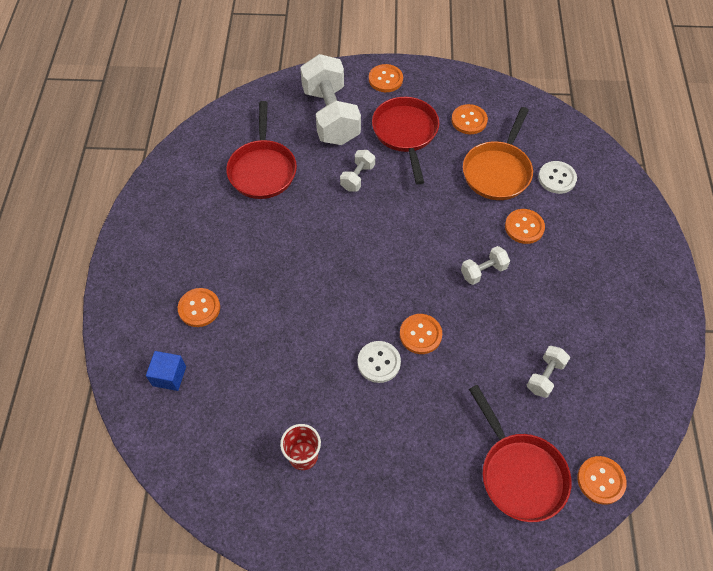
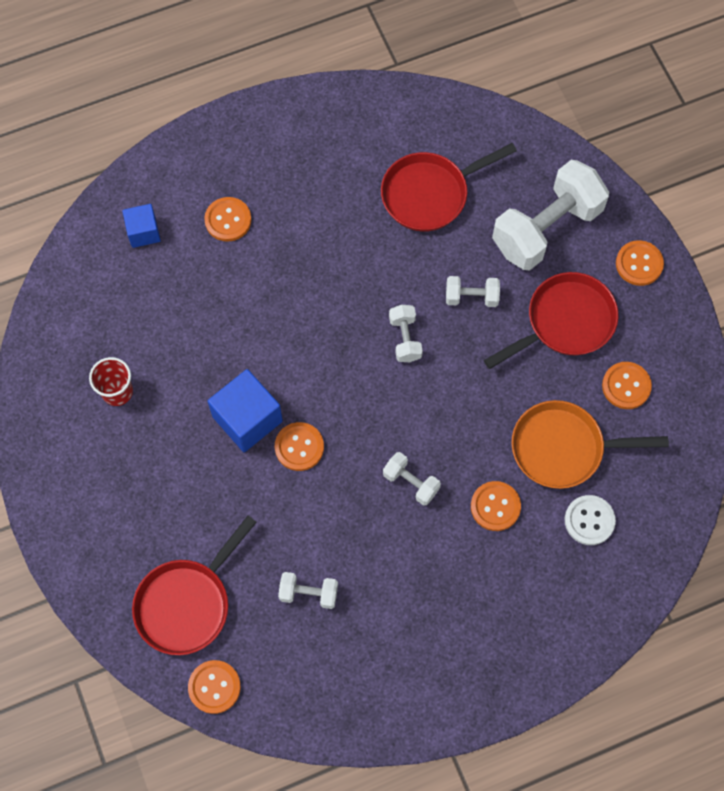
camera: 65 degrees right, 10 degrees up
(367, 230) = (405, 339): none -> white dumbbell
(379, 362) = (247, 419): white button -> blue cube

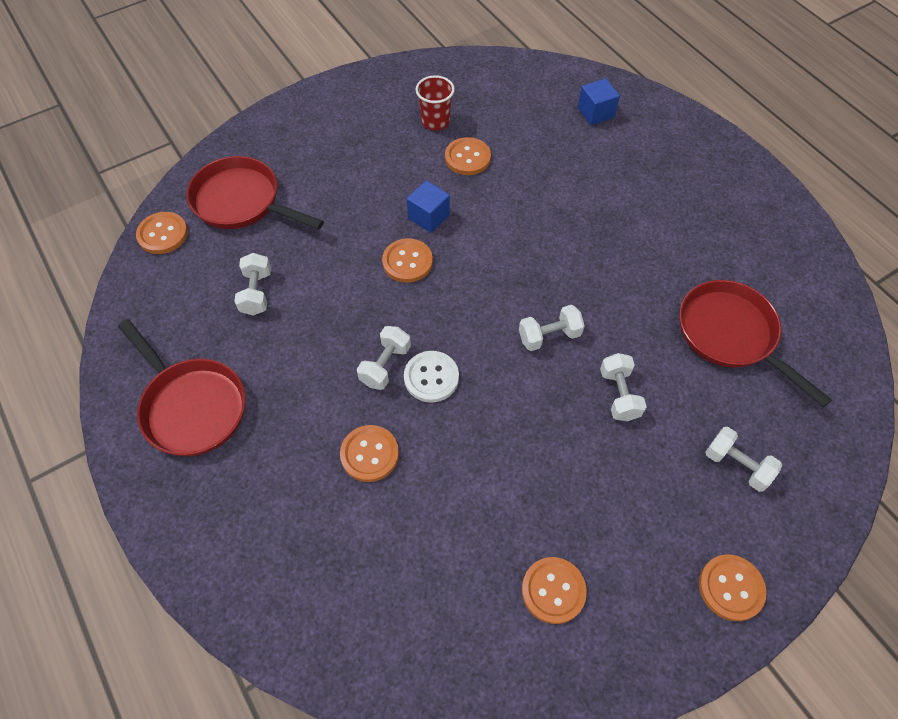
camera: 80 degrees right, 10 degrees down
(228, 220) = (631, 169): orange button -> orange button (467, 158)
(247, 419) = (428, 217): blue cube -> blue cube, size x0.60
(546, 228) = (737, 465): white dumbbell -> white dumbbell, size x0.46
(563, 448) = (454, 521): orange pan -> none
(565, 322) = (619, 503): red pan -> red pan (191, 406)
(589, 520) = (366, 565): white button -> white button (431, 377)

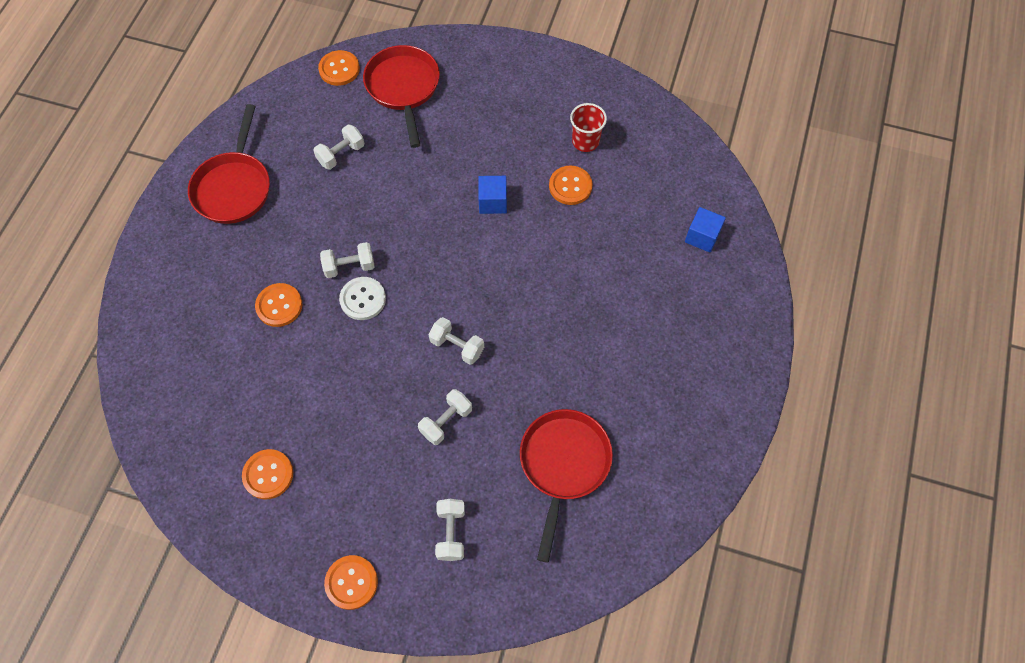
camera: 50 degrees right, 5 degrees up
(407, 262) = (442, 218): orange button -> none

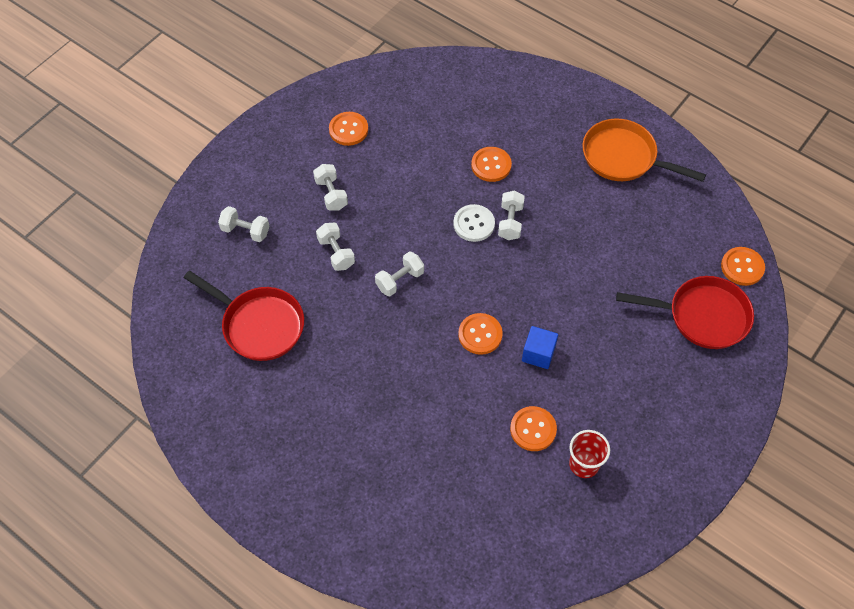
camera: 110 degrees right, 5 degrees down
(234, 187) = (623, 157): red pan -> orange pan
(341, 154) = (635, 244): white dumbbell -> white dumbbell (331, 194)
(351, 582) = (243, 161): orange button -> orange button (480, 334)
(702, 237) = (428, 533): blue cube -> none

